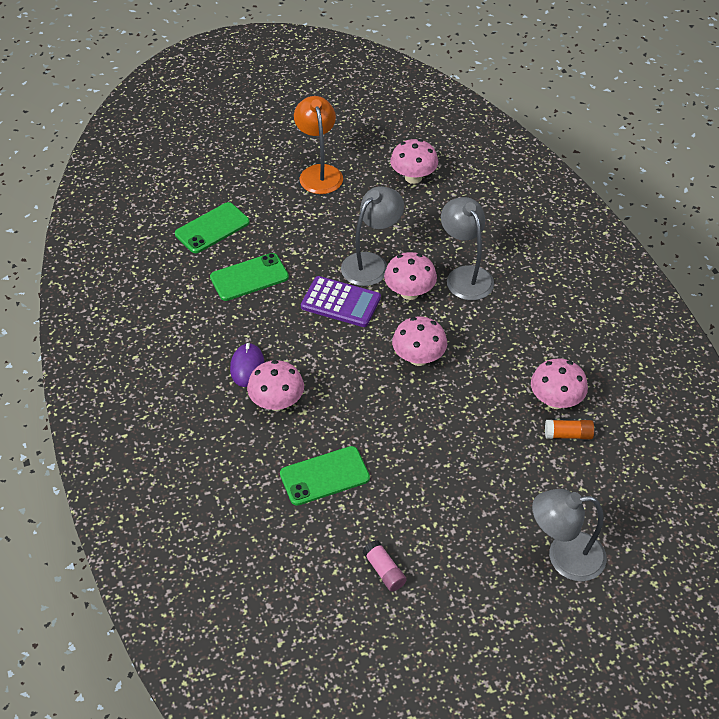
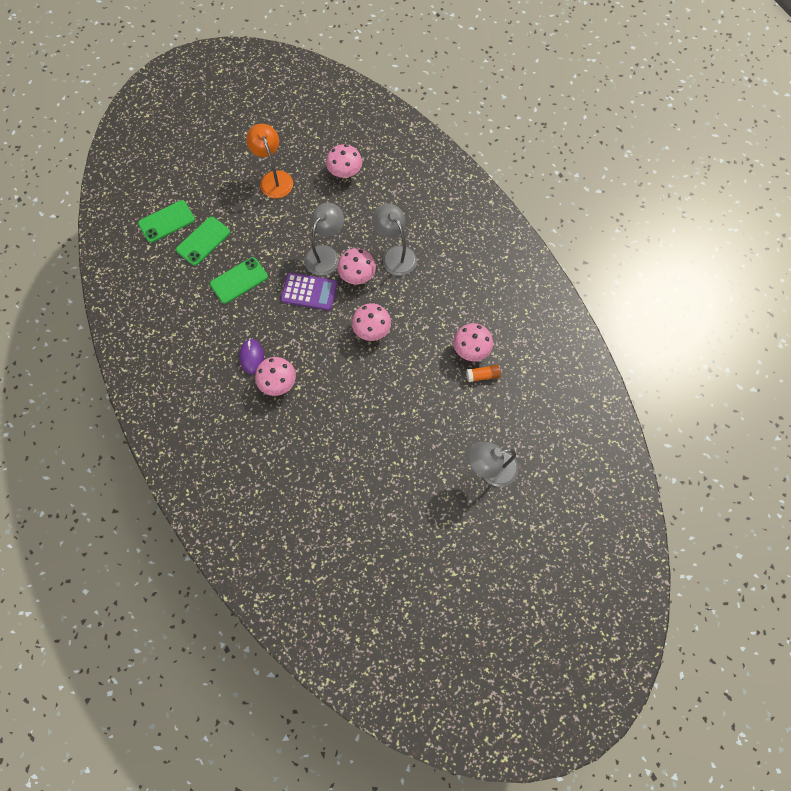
camera: 10 degrees left, 20 degrees up
(324, 476) = (321, 436): green phone -> green phone (166, 221)
(384, 571) = (373, 501): pink glue stick -> none

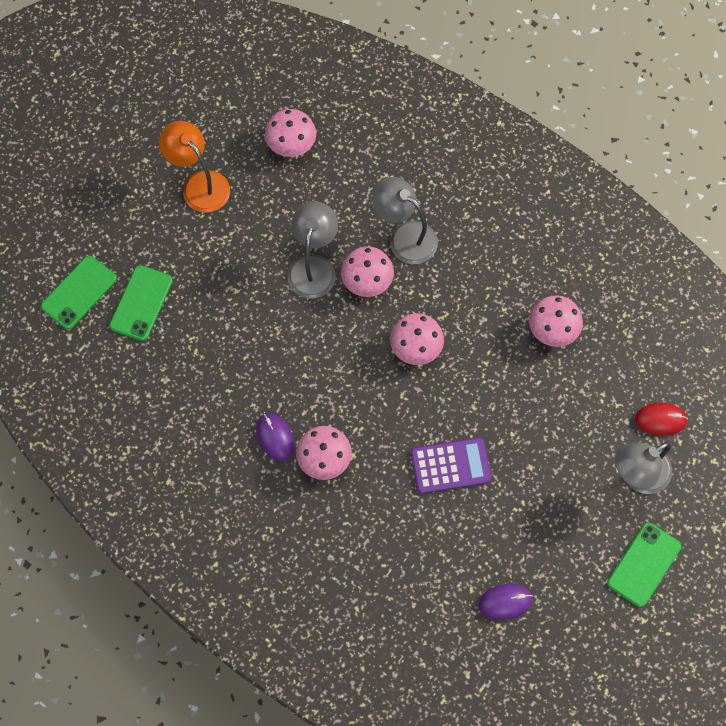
camera: 20 degrees left, 0 degrees up
(239, 280) = (213, 340): green phone -> green phone (644, 564)
(309, 292) = (313, 324): purple calculator -> purple calculator (450, 466)
(360, 524) = (505, 602): none -> purple mouse
(482, 375) = (580, 359): orange glue stick -> none
(523, 437) = (660, 420): none -> red mouse

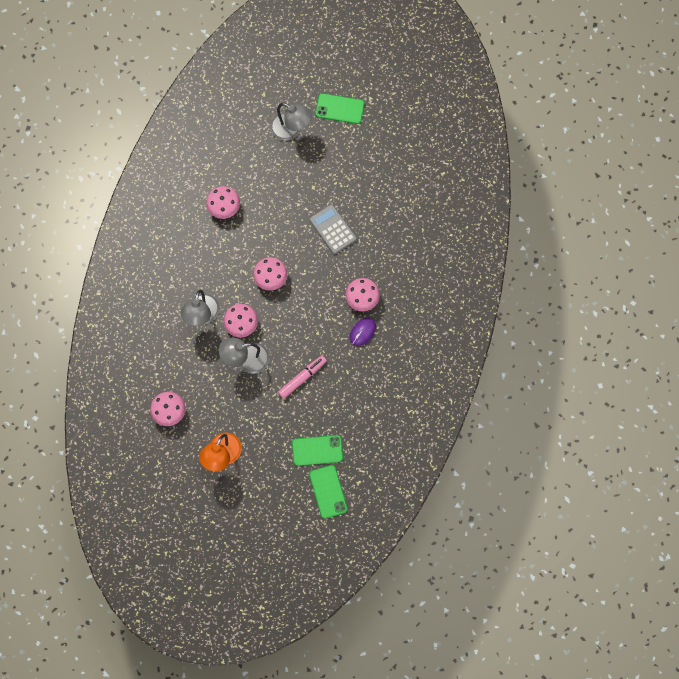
camera: 115 degrees left, 5 degrees up
(79, 292) = (328, 491): green phone -> green phone turned 60 degrees clockwise
(251, 327) = (302, 378): none -> pink marker
(450, 466) = (333, 229): purple calculator -> grey calculator
(505, 602) = (395, 170): purple mouse -> none
(660, 420) = (252, 130): red mouse -> none

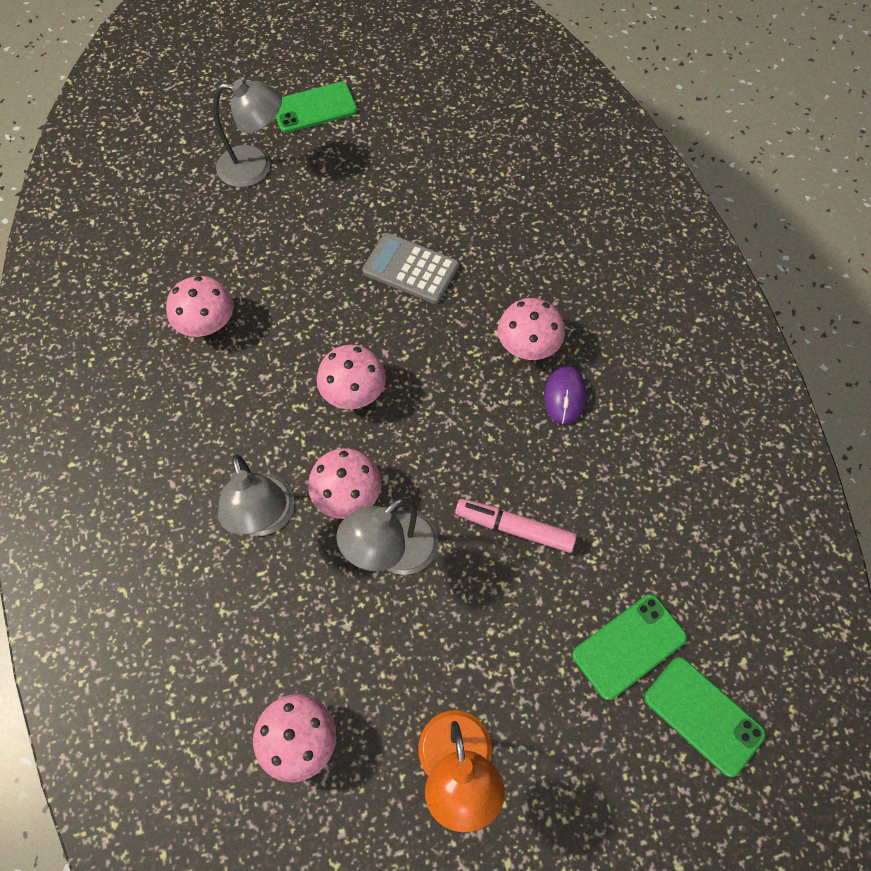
camera: 30 degrees left, 10 degrees down
(302, 378) = (514, 528): pink marker -> pink marker turned 90 degrees counterclockwise

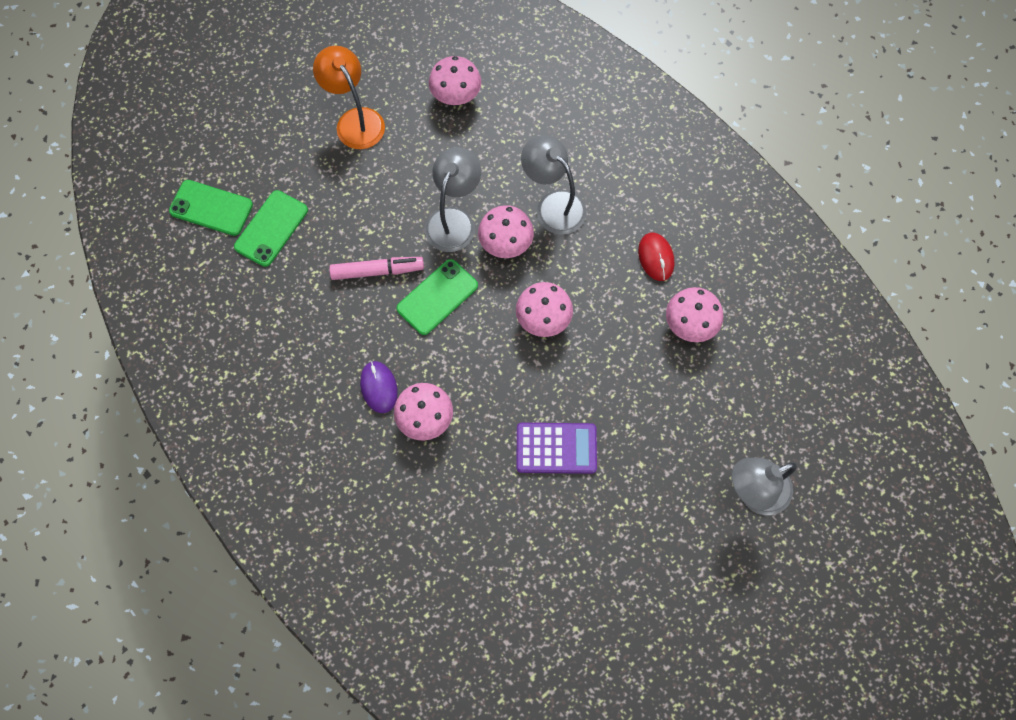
camera: 155 degrees right, 5 degrees up
(193, 406) = (656, 257): none -> red mouse
(314, 108) = (745, 590): green phone -> green phone (437, 297)
(410, 269) = (556, 448): grey calculator -> purple calculator

